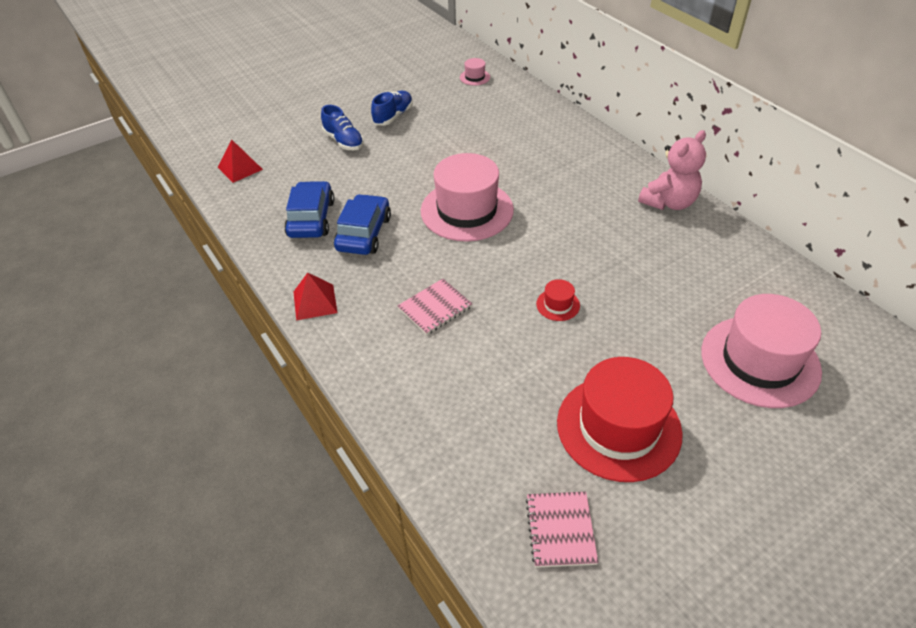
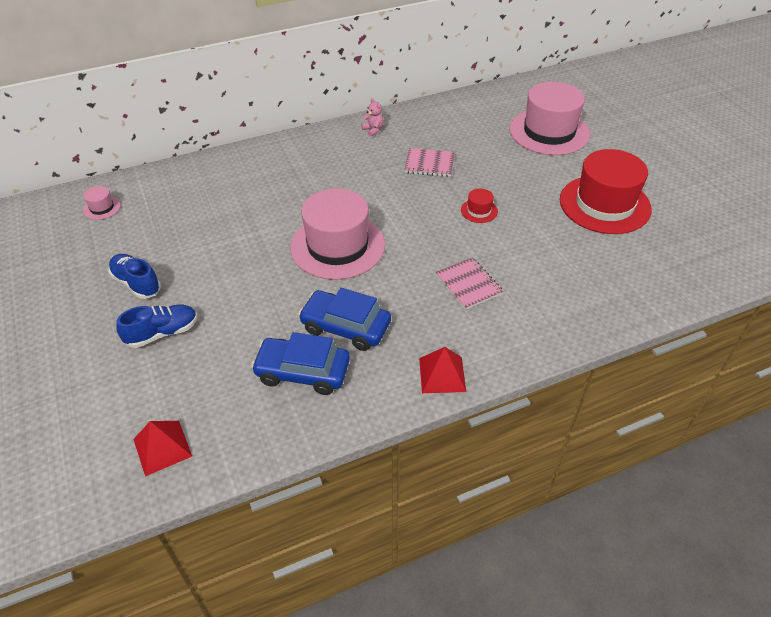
camera: 80 degrees left, 0 degrees up
(560, 530) = (691, 247): pink notebook -> pink notebook (429, 164)
(669, 202) = (373, 130): pink teddy bear -> pink teddy bear, size x0.47

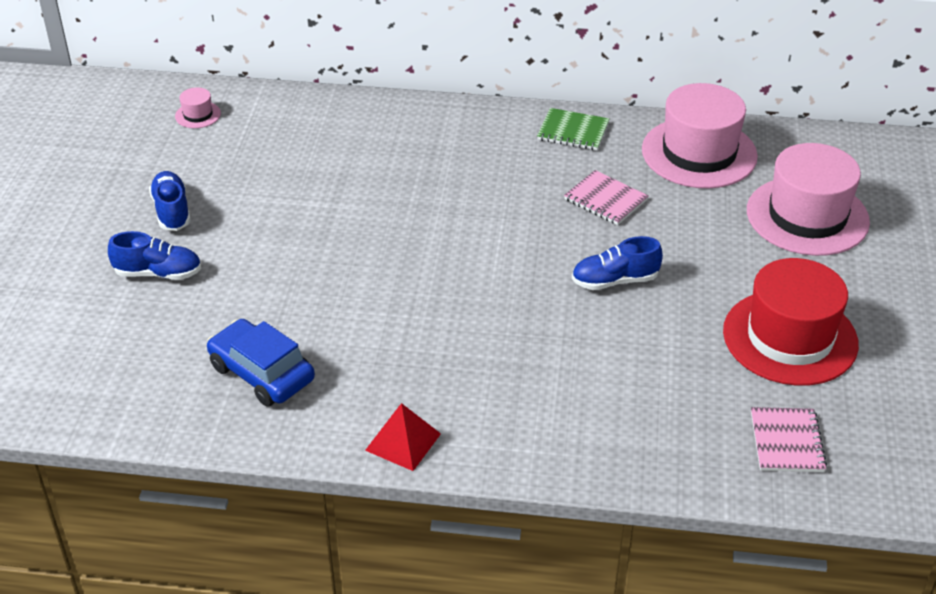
camera: 30 degrees right, 5 degrees down
(162, 447) = (77, 383): red pyramid -> none
(337, 246) = (410, 255): pink hat -> pink hat (699, 153)
(345, 327) = (343, 347): blue car -> none
(373, 130) = (573, 131): pink teddy bear -> green notebook
(468, 285) = (521, 360): pink notebook -> pink notebook (786, 442)
(479, 211) = (615, 281): red hat -> blue shoe

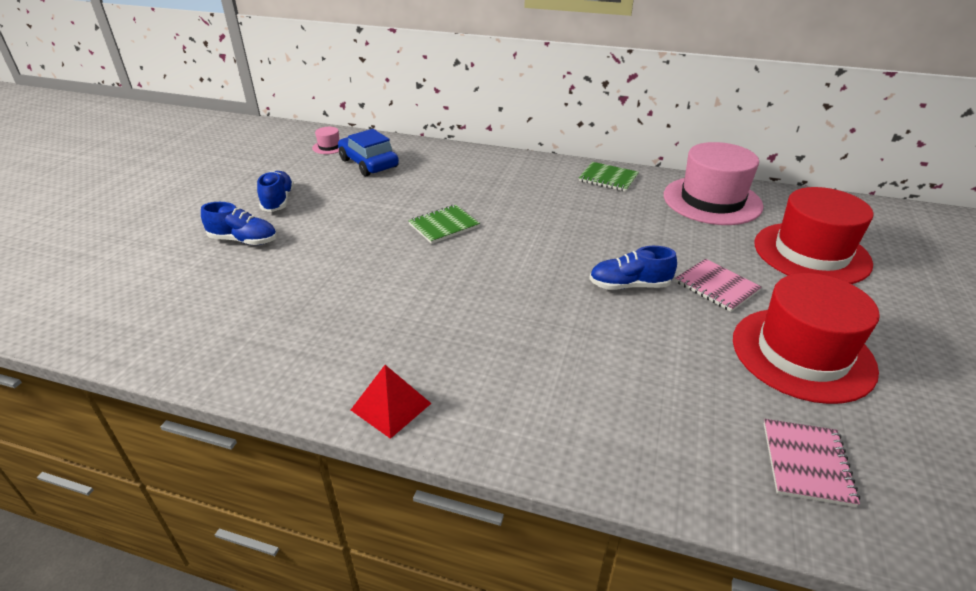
camera: 10 degrees right, 5 degrees down
(261, 373) = (286, 326): blue car -> blue car (368, 163)
(390, 225) = (444, 226): none -> green notebook
(605, 200) = (629, 225): pink notebook -> pink notebook (716, 286)
(807, 216) = (811, 253): pink hat -> red hat

